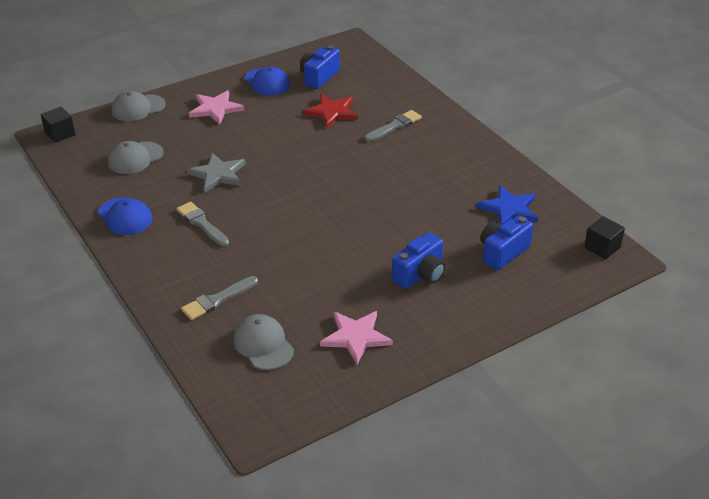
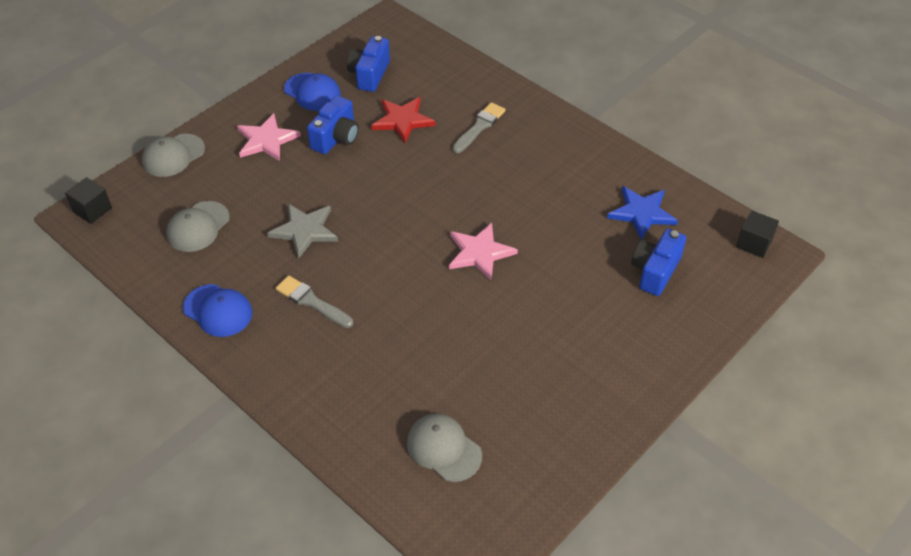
camera: 15 degrees left, 10 degrees up
(217, 300) = (369, 401): grey brush -> none
(356, 337) = (540, 415): pink star -> pink star (479, 253)
(420, 274) = (579, 318): blue camera -> blue camera (336, 138)

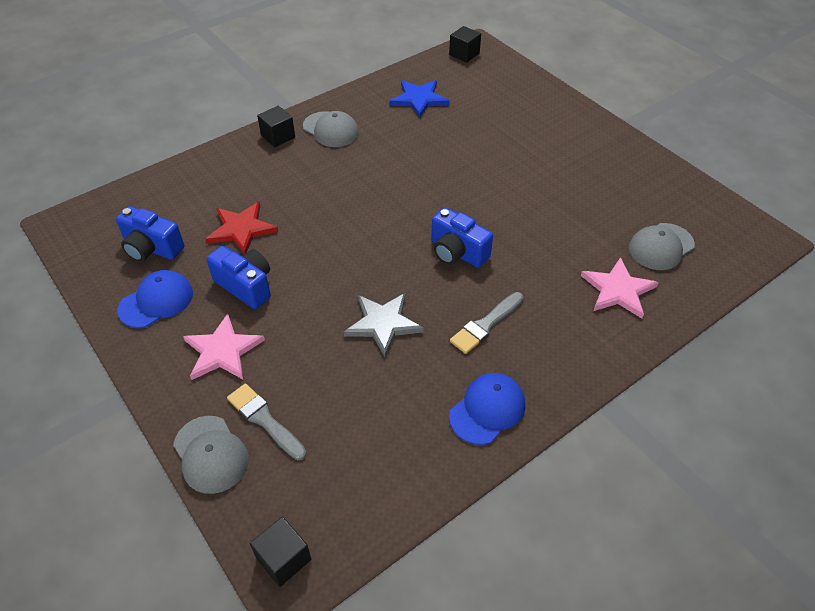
camera: 80 degrees left, 0 degrees up
(198, 227) = (351, 427): grey cap -> grey cap (330, 129)
(479, 127) = (275, 176): grey brush -> grey brush (264, 420)
(479, 253) = (443, 197): pink star -> pink star (618, 290)
(538, 116) = (278, 136): none -> black cube
(655, 271) = (483, 104): blue camera -> blue camera (457, 252)

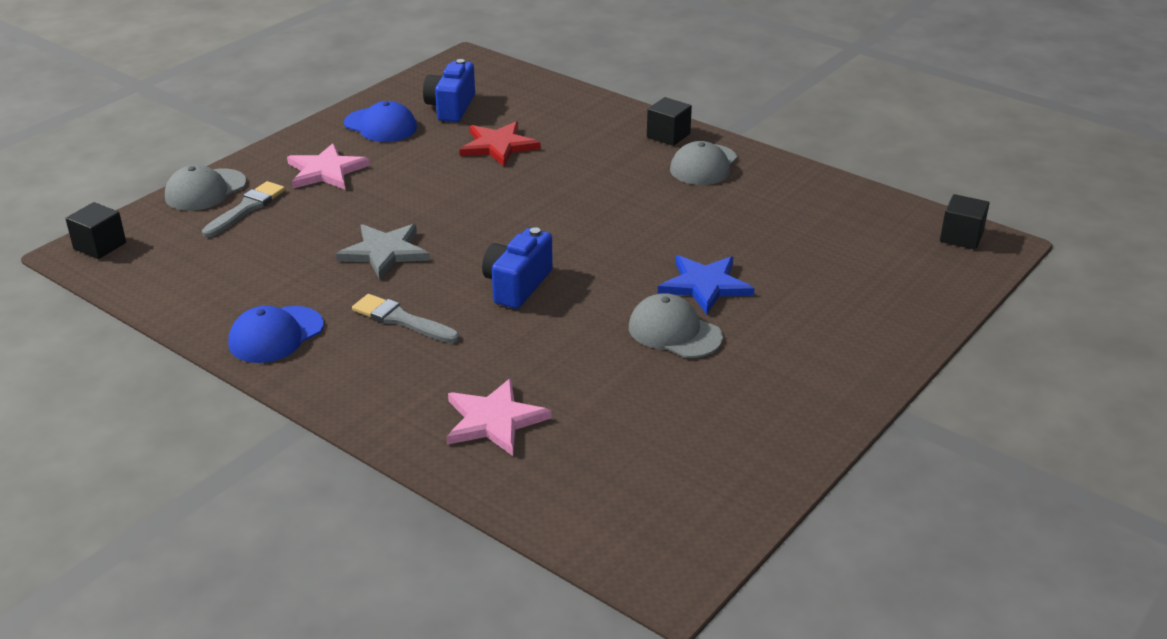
camera: 75 degrees right, 15 degrees down
(246, 286) = (415, 165): blue camera -> none
(419, 99) = (815, 216): blue star -> blue star (705, 285)
(487, 410) = (276, 335): blue cap -> blue cap turned 105 degrees clockwise
(661, 247) = (599, 458): grey cap -> grey cap (674, 332)

